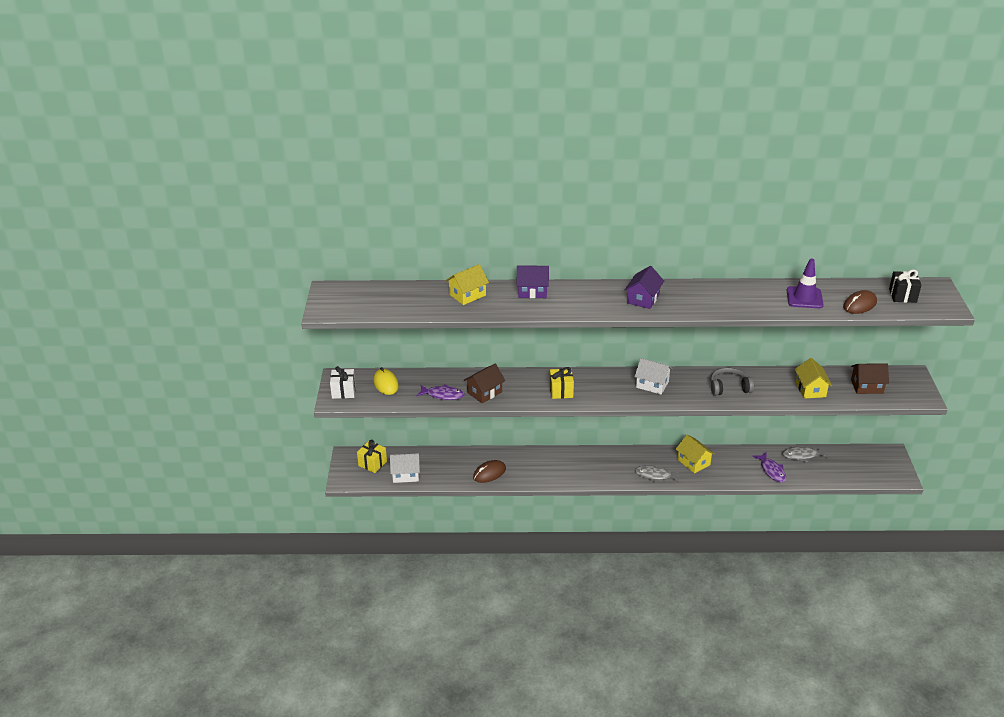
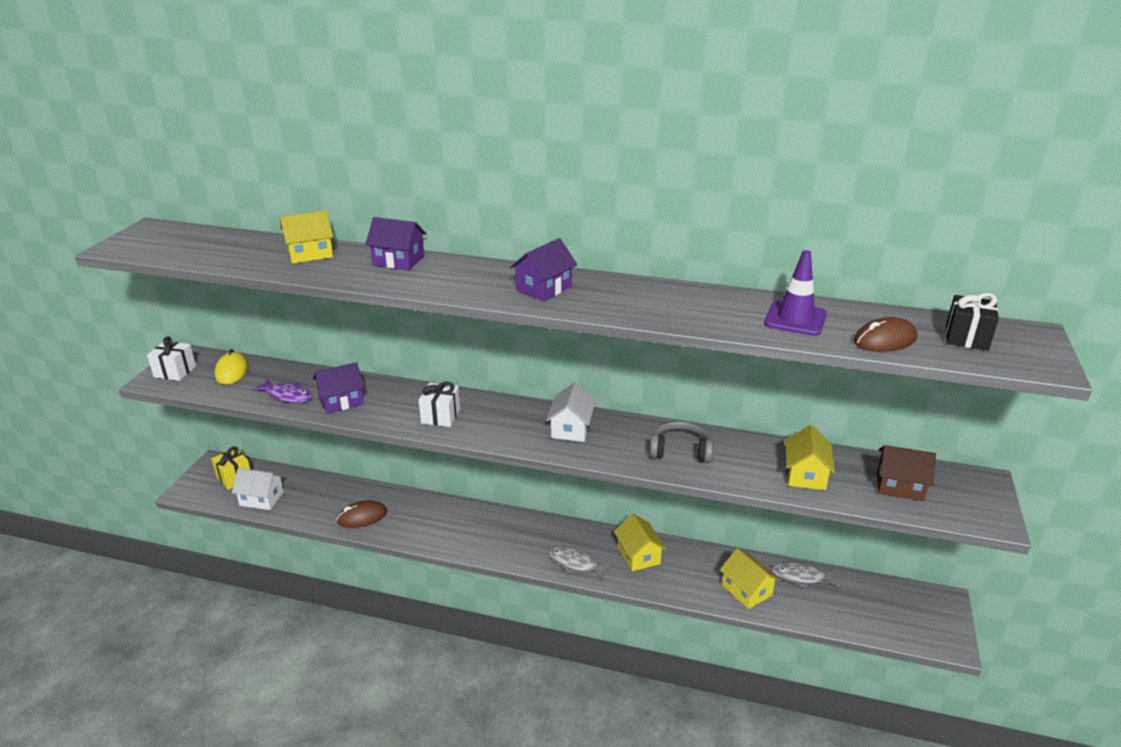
camera: 15 degrees right, 5 degrees down
(484, 392) = (341, 401): brown house -> purple house
(561, 391) = (440, 416): yellow gift -> white gift
(652, 384) = (571, 428): white house -> white house turned 60 degrees clockwise
(771, 471) = (747, 590): purple fish -> yellow house

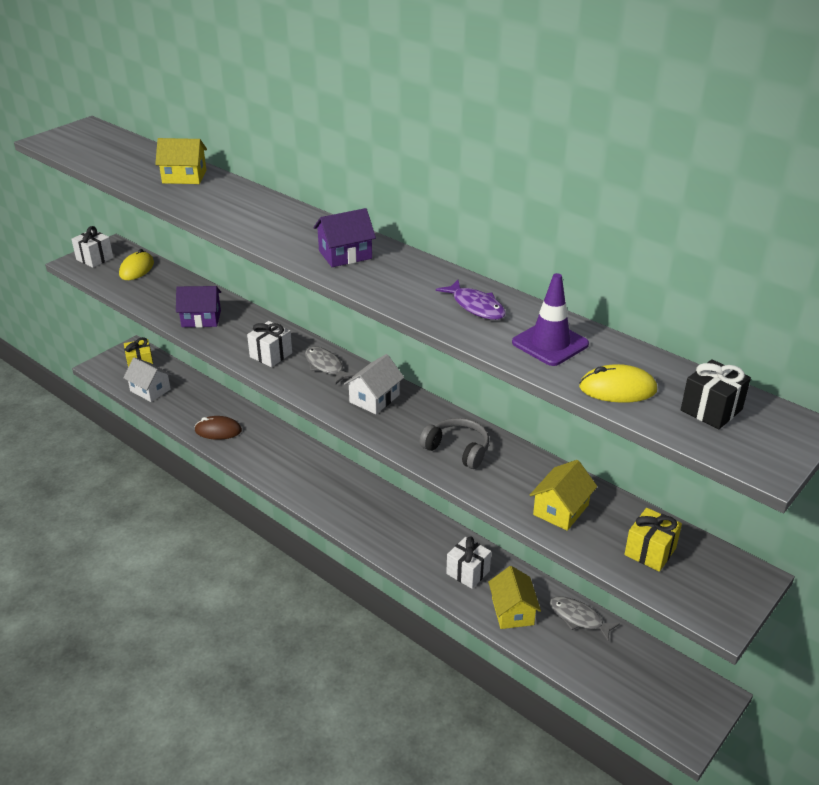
camera: 25 degrees right, 5 degrees up
(287, 395) = (163, 302): purple fish -> purple fish (476, 306)
(398, 260) = (249, 199): purple house -> none
(575, 563) = (370, 531): grey fish -> grey fish (325, 366)
(638, 555) = (433, 543): yellow house -> none
(686, 570) = (468, 572): none -> white gift
(885, 340) = (617, 389): brown mouse -> yellow mouse
(899, 486) = (650, 551): brown house -> yellow gift

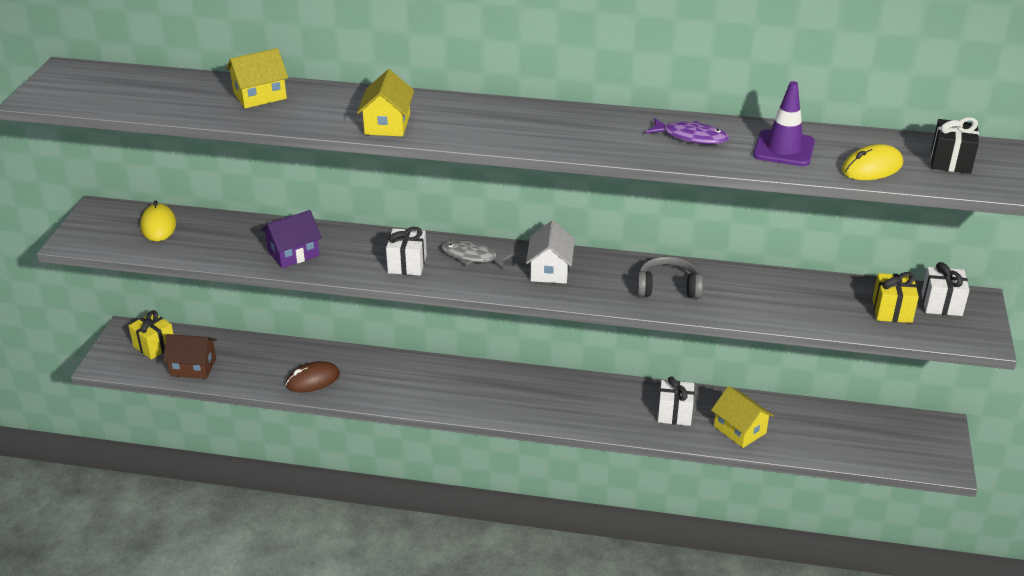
camera: 30 degrees left, 0 degrees up
(95, 259) = (93, 230): white gift -> white gift (941, 304)
(150, 390) = (193, 367): white house -> brown house
(345, 255) = (523, 126): purple house -> none
(560, 509) = (797, 305): yellow house -> yellow house (387, 124)
(578, 618) = (795, 412): grey fish -> none

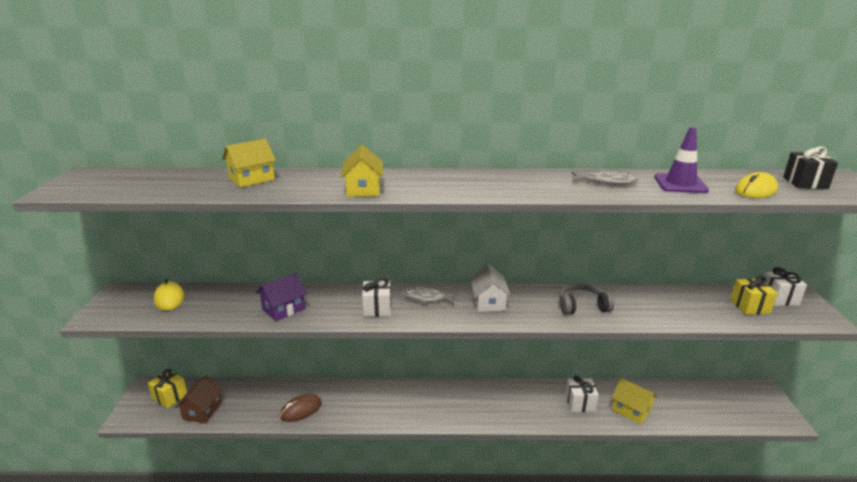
camera: 10 degrees left, 10 degrees down
(193, 367) = (202, 411): brown house -> brown house turned 75 degrees counterclockwise
(691, 137) = (606, 182): purple fish -> grey fish

